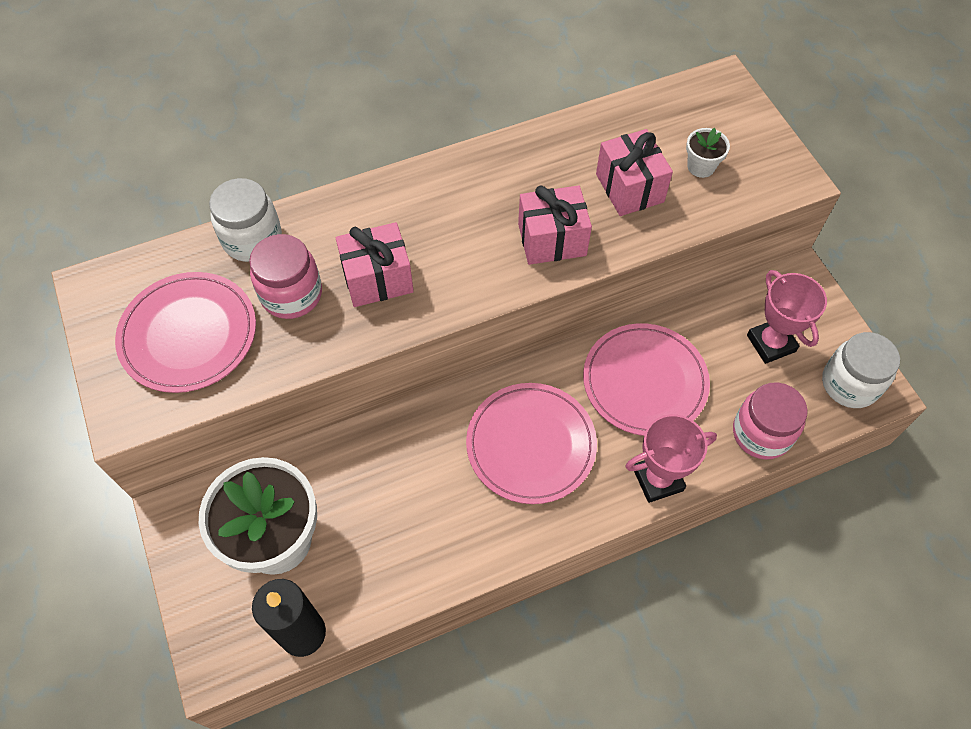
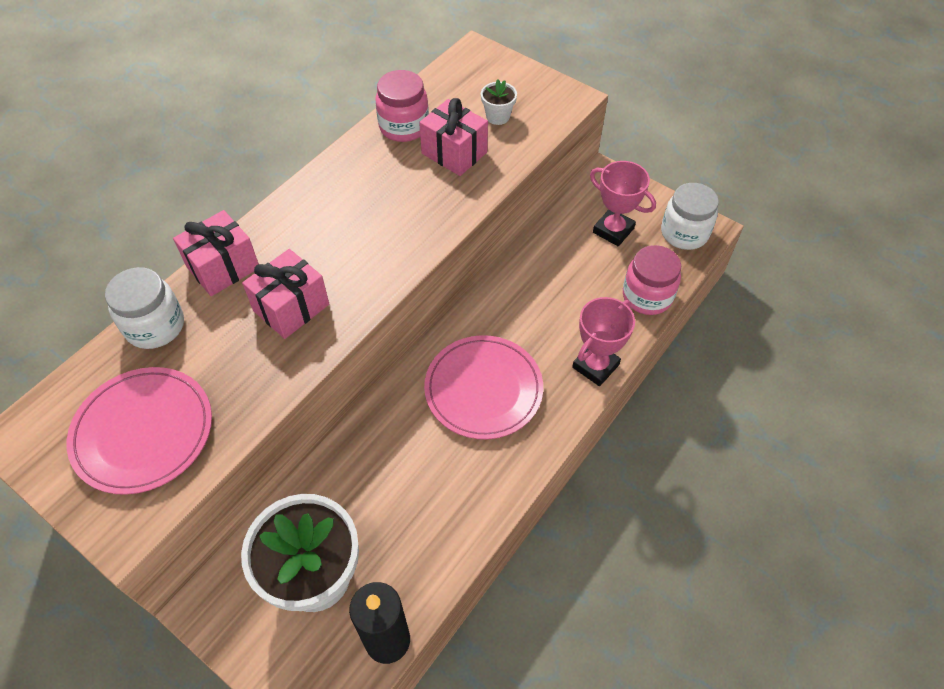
camera: 30 degrees left, 5 degrees down
(291, 294) = (221, 354): pink jar -> pink jar (404, 127)
(552, 240) = (418, 215): pink gift -> pink gift (223, 267)
(644, 381) = (540, 300): pink plate -> none

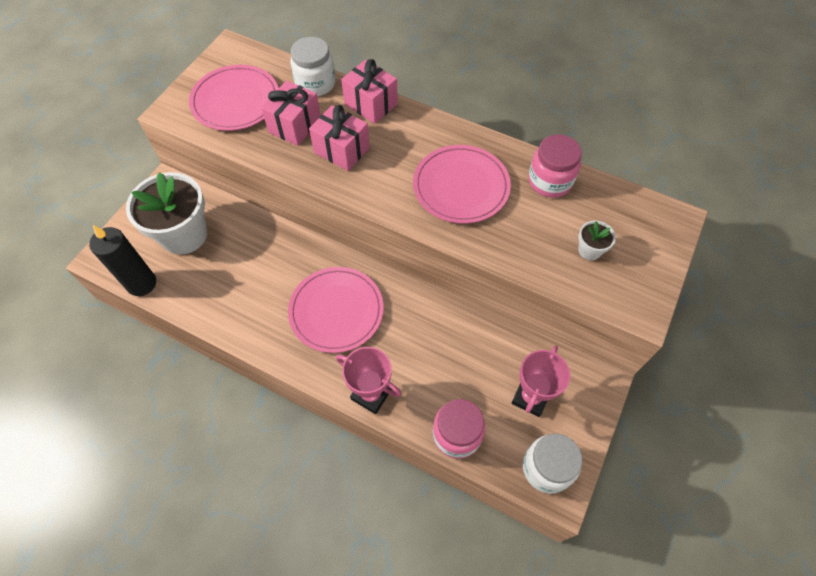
camera: 80 degrees right, 5 degrees up
(388, 200) = (461, 186): none -> pink plate
(454, 153) = (530, 223): pink gift -> pink gift (295, 125)

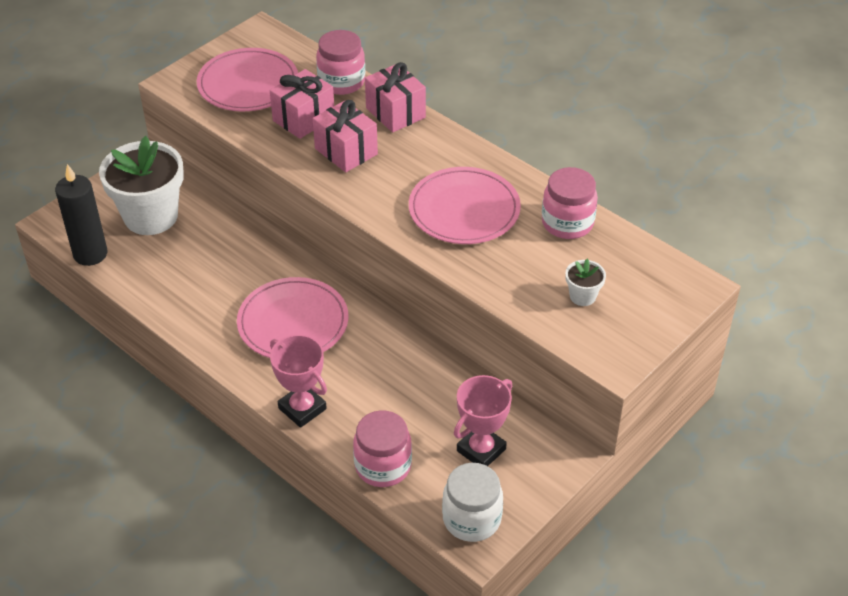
camera: 15 degrees right, 15 degrees down
(315, 83) = (341, 82): white jar -> pink jar

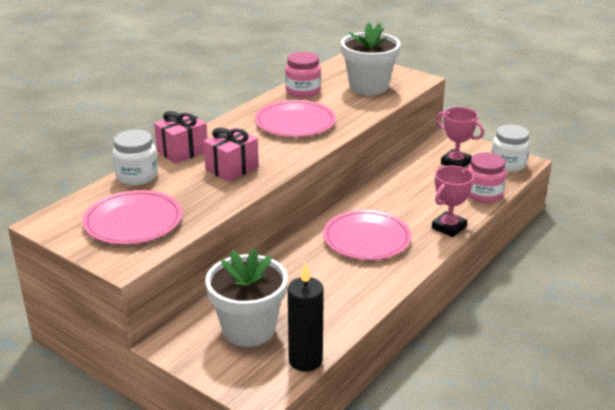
camera: 95 degrees left, 15 degrees down
(304, 119) = (188, 190): pink gift -> none
(341, 82) = (137, 176): pink jar -> white jar
(582, 296) = (368, 87): white flower pot -> white flower pot, size x2.33

